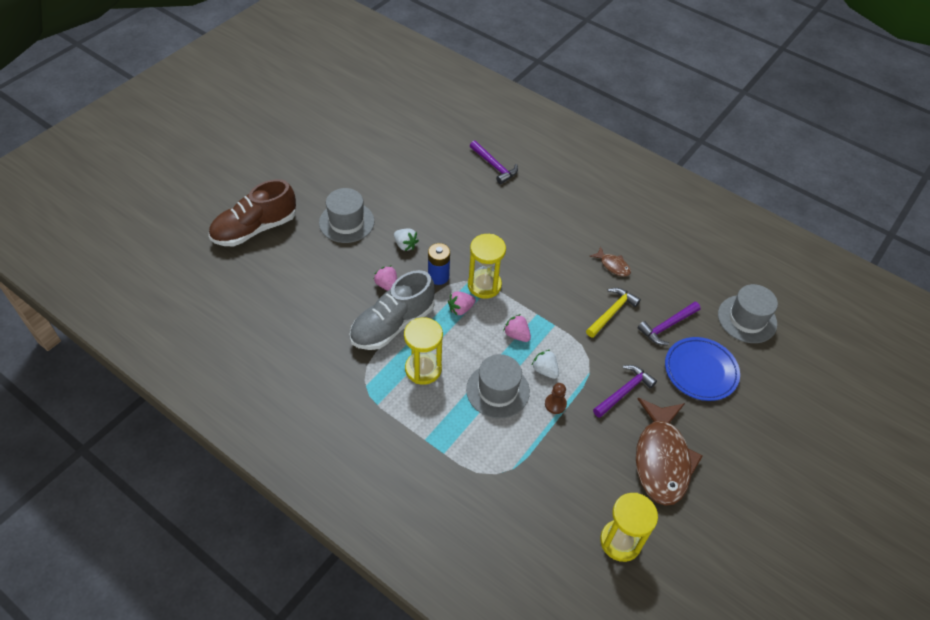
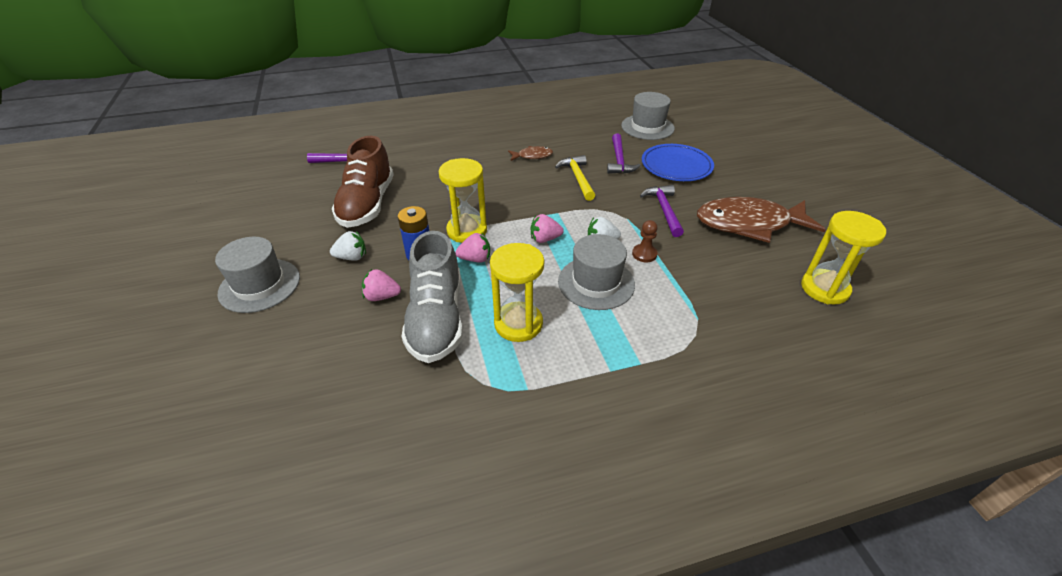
camera: 50 degrees left, 10 degrees down
(255, 229) = (139, 374): brown shoe -> brown shoe (367, 204)
(460, 309) = (475, 259): pink strawberry -> pink strawberry turned 105 degrees counterclockwise
(662, 459) = (749, 224): brown fish -> brown fish turned 135 degrees clockwise

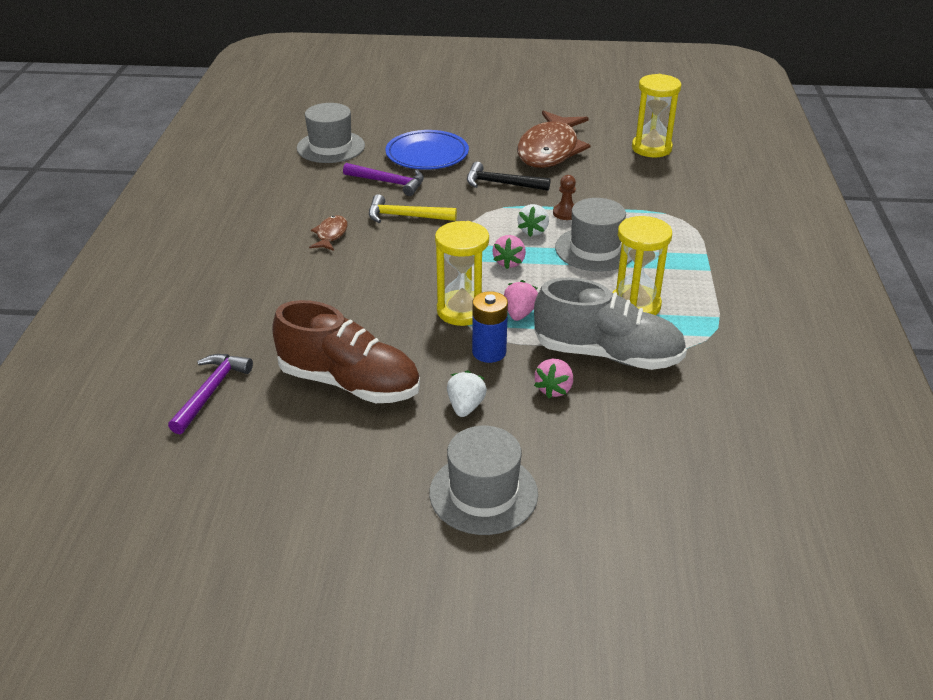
camera: 70 degrees left, 5 degrees down
(664, 210) = (501, 184): purple hammer -> black hammer

